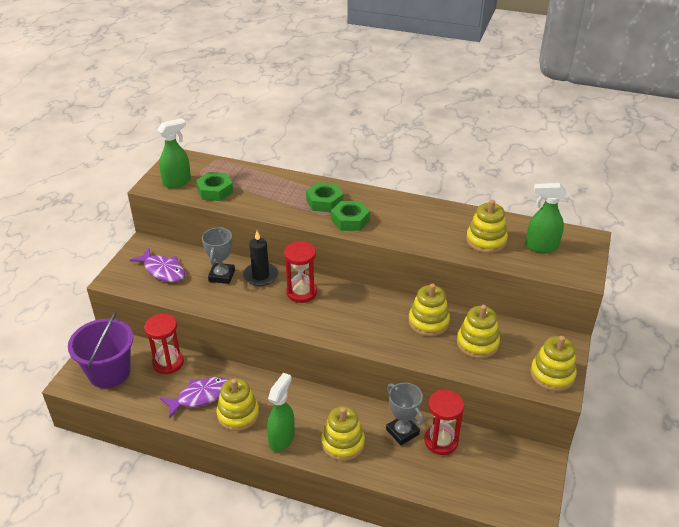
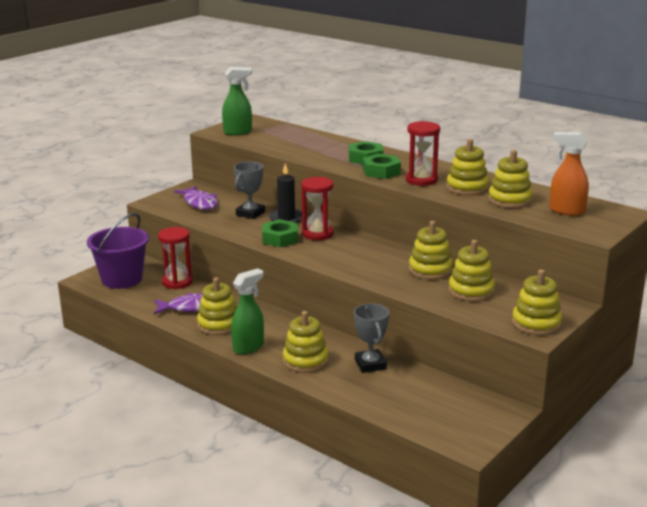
camera: 20 degrees right, 15 degrees down
(215, 191) = (268, 141): green nut -> green nut (280, 238)
(440, 229) = (467, 188): none -> yellow stacking toy
(441, 441) = (406, 378): red hourglass -> red hourglass (421, 180)
(541, 246) = (566, 211): green spray bottle -> orange spray bottle

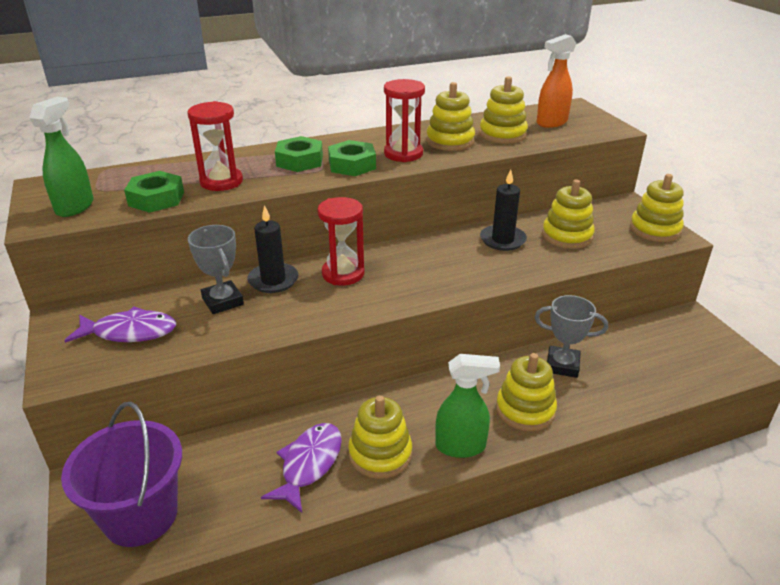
camera: 60 degrees left, 10 degrees up
(177, 282) = (219, 453): red hourglass -> red hourglass (221, 182)
(249, 347) = (461, 446): green spray bottle -> green spray bottle turned 105 degrees clockwise
(280, 238) = (326, 304): green nut -> green nut (156, 199)
(430, 270) = (502, 240): yellow stacking toy -> black candle

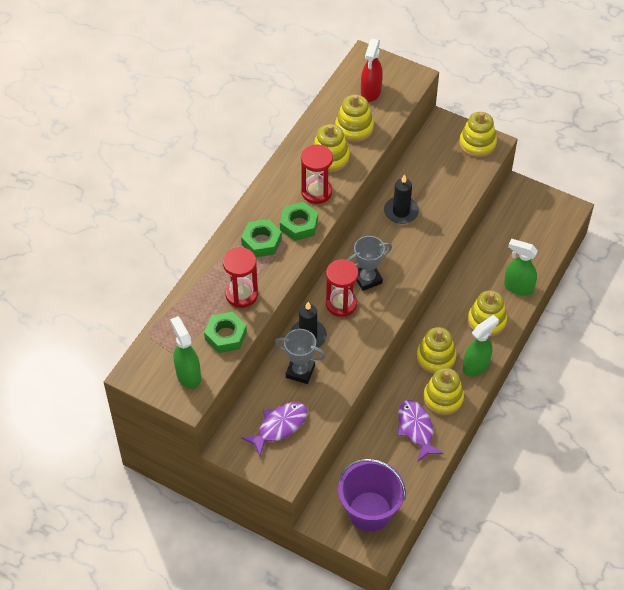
camera: 40 degrees left, 20 degrees up
(551, 123) = (370, 92): orange spray bottle -> red spray bottle
(562, 365) = (480, 276): grey trophy -> grey trophy (367, 279)
(567, 236) = (433, 183): yellow stacking toy -> yellow stacking toy (436, 358)
(602, 400) = (518, 287): none -> green spray bottle

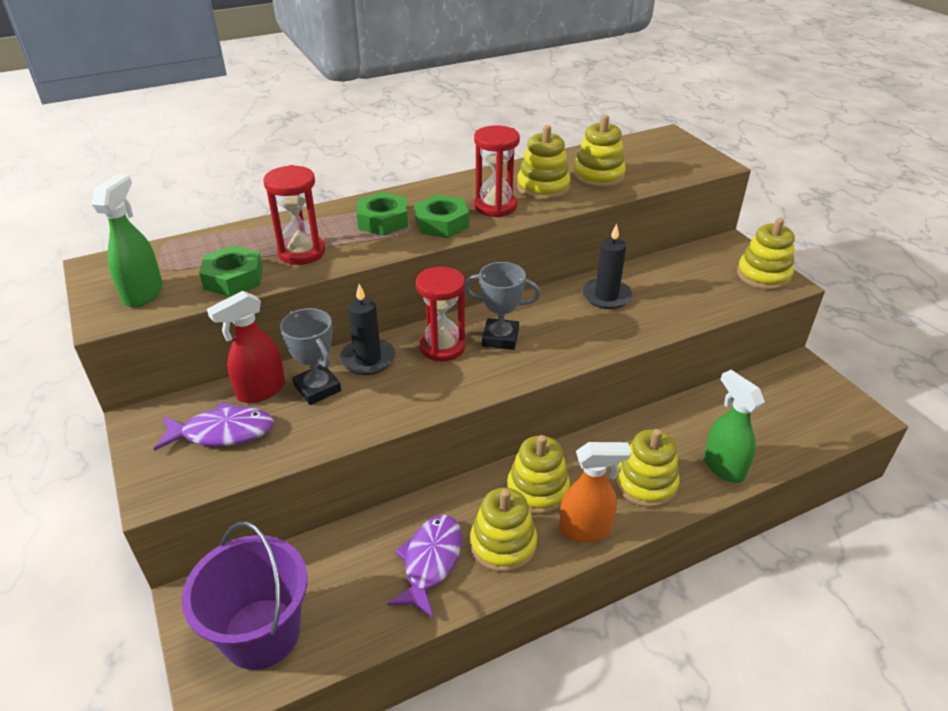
camera: 35 degrees right, 15 degrees down
(370, 92) = (647, 159): red spray bottle -> red spray bottle (260, 391)
(476, 366) = (585, 530): green spray bottle -> orange spray bottle

